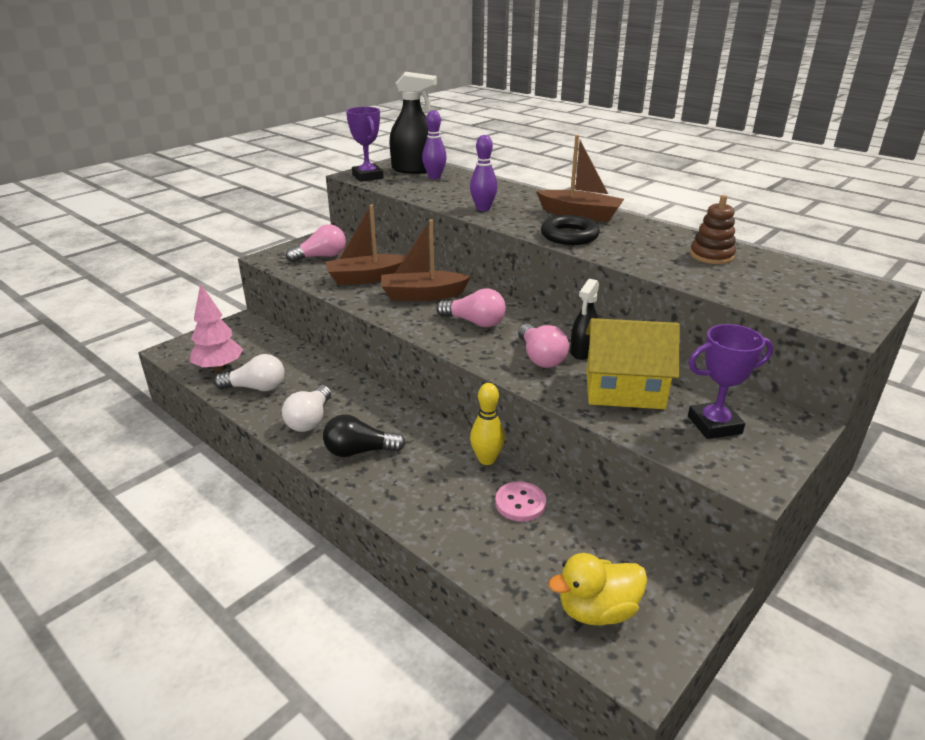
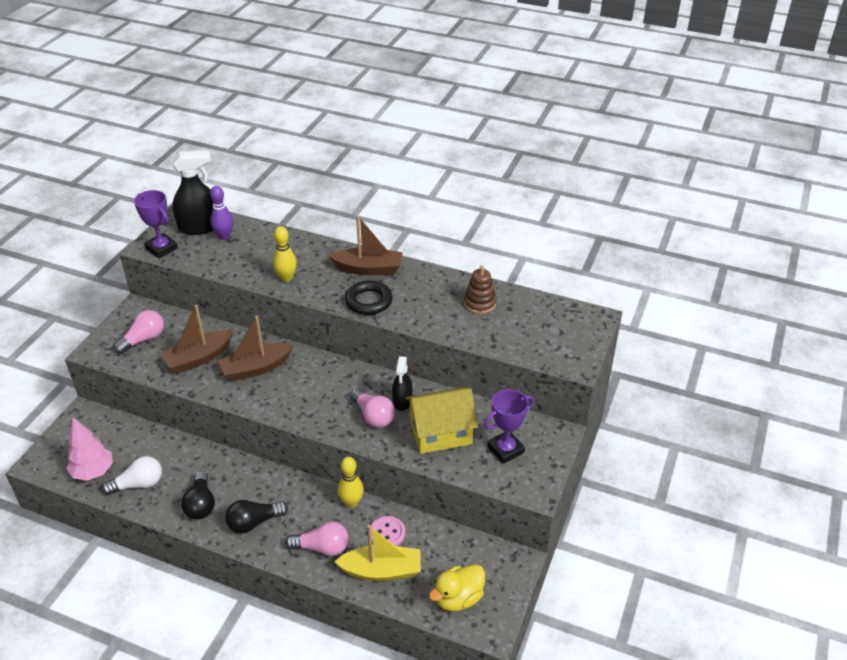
camera: 20 degrees left, 10 degrees up
(310, 420) = (201, 504): white light bulb -> black light bulb
(474, 322) = (310, 390): pink light bulb -> pink light bulb (322, 547)
(483, 209) = (286, 278): purple bowling pin -> yellow bowling pin
(496, 544) = (382, 570): none -> yellow boat

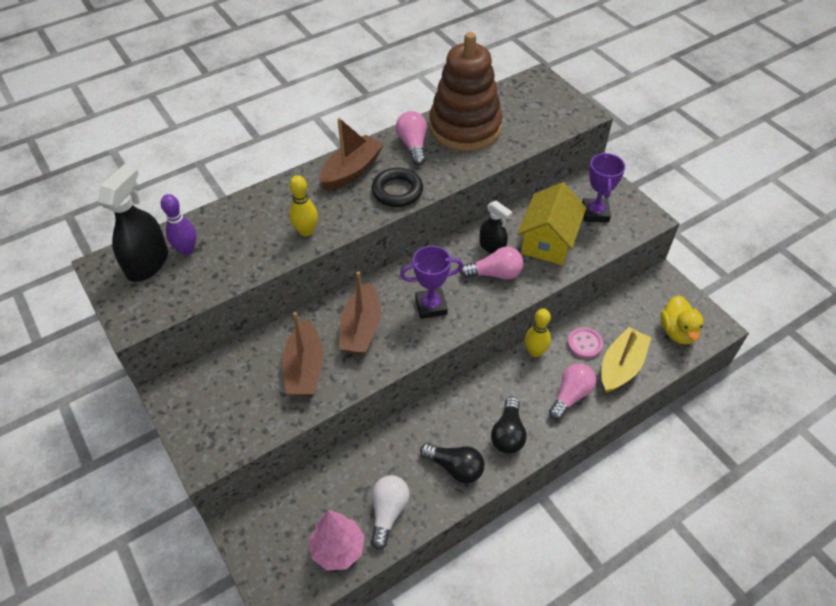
camera: 55 degrees left, 10 degrees up
(143, 339) = (229, 405): pink light bulb -> pink light bulb (413, 145)
(161, 248) = (149, 310): purple trophy -> purple trophy (431, 306)
(479, 303) = (465, 127): brown stacking toy -> brown stacking toy, size x2.20

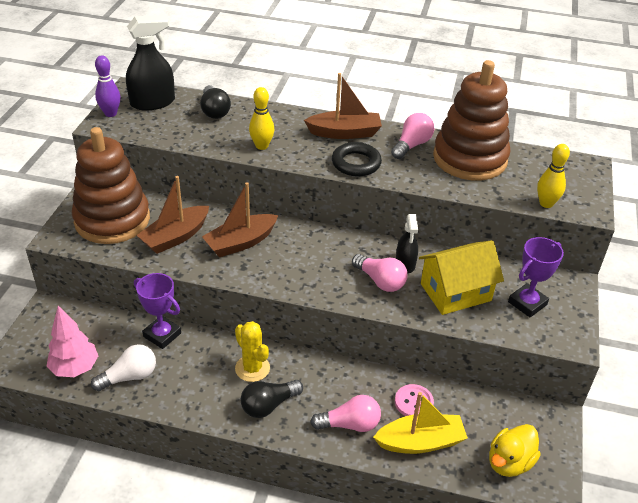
camera: 45 degrees right, 10 degrees down
(187, 250) = (182, 110): purple bowling pin -> purple bowling pin (110, 113)
(229, 401) = (112, 220): none -> brown stacking toy
(431, 306) = (304, 265): purple trophy -> purple trophy (162, 335)
(455, 467) = (205, 391): black light bulb -> black light bulb (214, 111)
(462, 419) = (252, 368): none -> yellow cactus
(535, 352) = (366, 374): yellow bowling pin -> yellow bowling pin (546, 204)

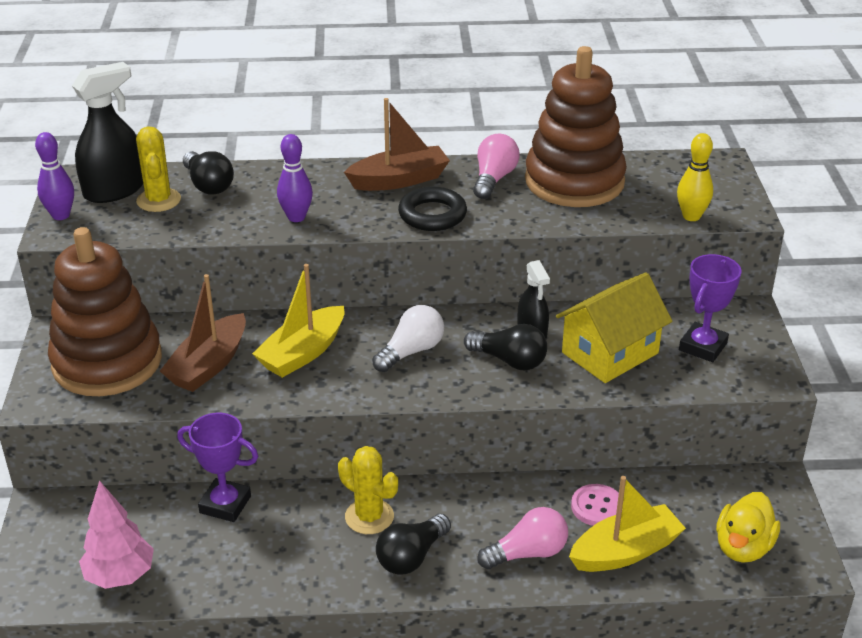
camera: 15 degrees left, 5 degrees down
(129, 377) = (204, 568): white light bulb -> white light bulb (411, 351)
(177, 115) = (158, 200): none -> yellow cactus
(240, 242) = (302, 353): brown boat -> yellow boat
(262, 146) = (296, 217): yellow bowling pin -> purple bowling pin
(380, 281) = (509, 360): pink light bulb -> black light bulb

